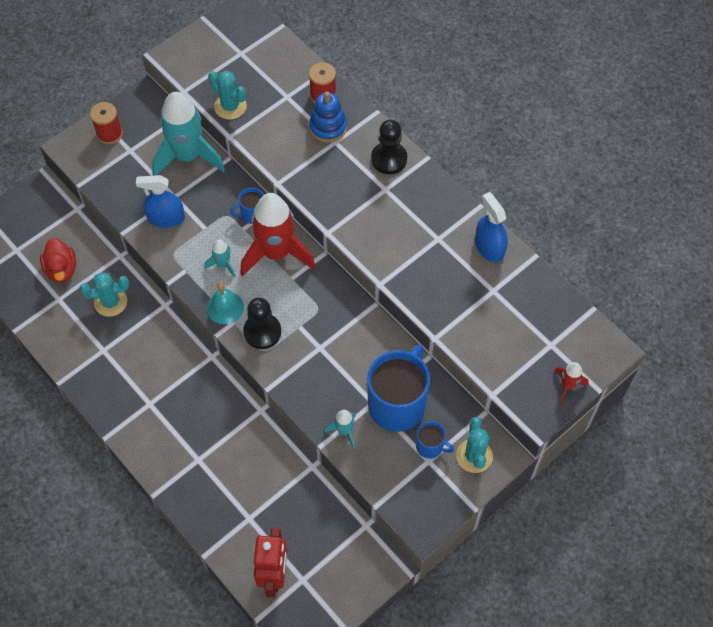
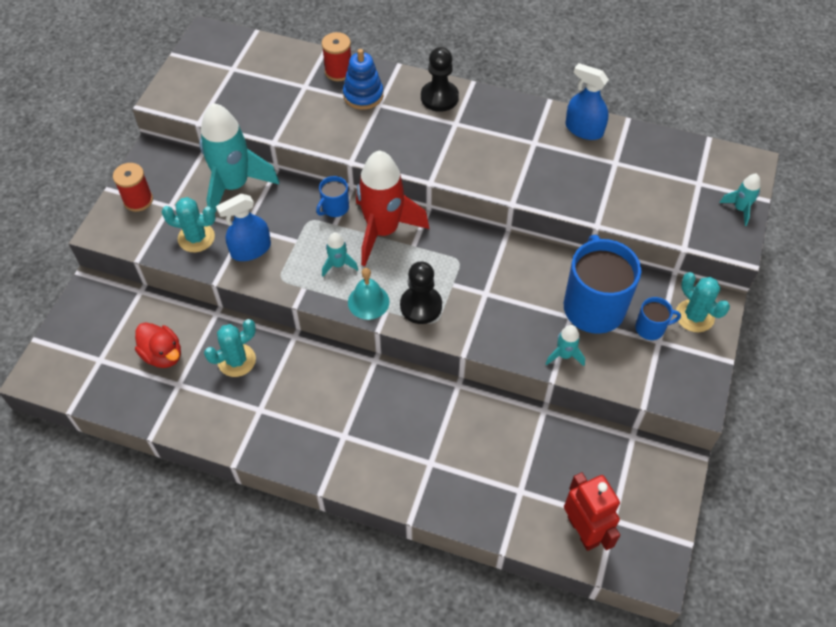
camera: 30 degrees left, 5 degrees down
(230, 106) = (255, 116): turquoise cactus -> turquoise cactus (196, 238)
(567, 386) = (740, 209): red rocket -> turquoise rocket

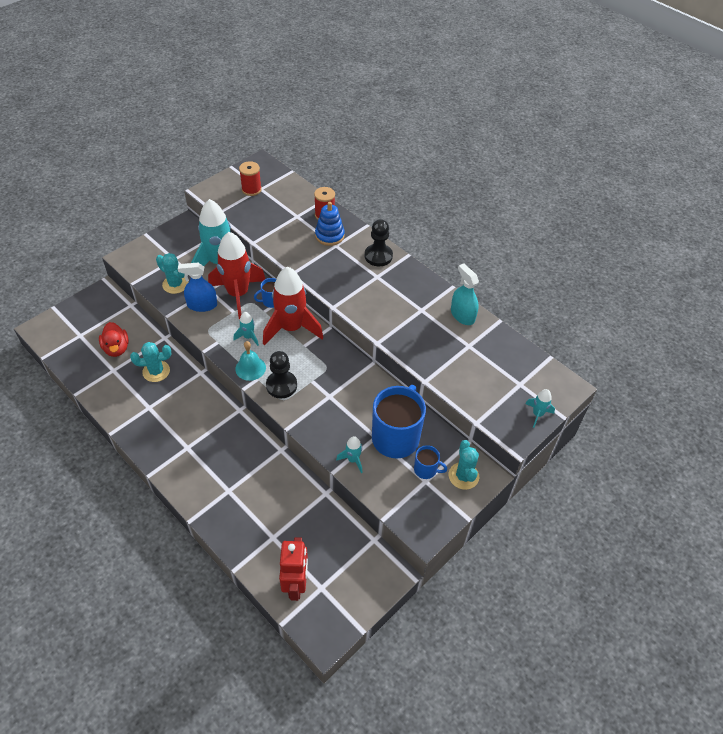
camera: 25 degrees right, 5 degrees down
(138, 200) = (158, 248): red spool -> red spool (251, 189)
(287, 217) = (238, 294): none -> red rocket
(584, 129) = (462, 315): blue spray bottle -> turquoise spray bottle

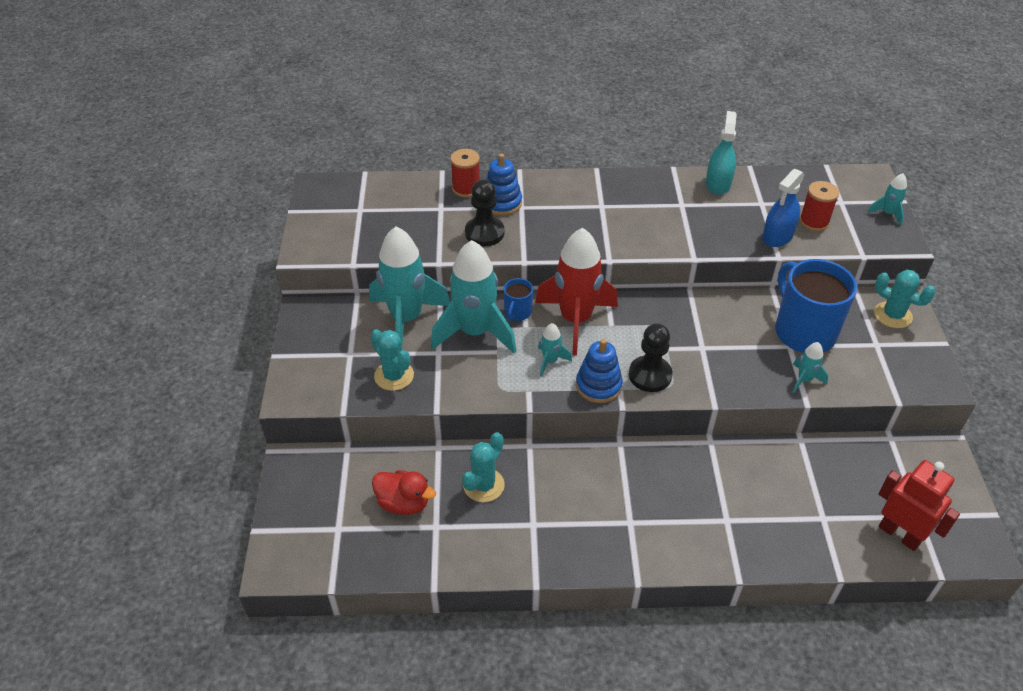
camera: 45 degrees left, 5 degrees down
(175, 284) = (394, 376): turquoise cactus -> turquoise cactus turned 60 degrees clockwise
(202, 305) = (456, 371): blue spray bottle -> blue spray bottle (777, 236)
(238, 294) = (475, 332): red rocket -> turquoise rocket
(250, 368) = (598, 385): turquoise bell -> blue stacking toy
(251, 189) = (351, 217): red spool -> red spool (814, 222)
(378, 256) = (574, 188): black pawn -> black pawn (484, 233)
(426, 470) = (863, 335): blue mug -> none
(462, 315) = (718, 184): turquoise spray bottle -> turquoise spray bottle turned 90 degrees clockwise

